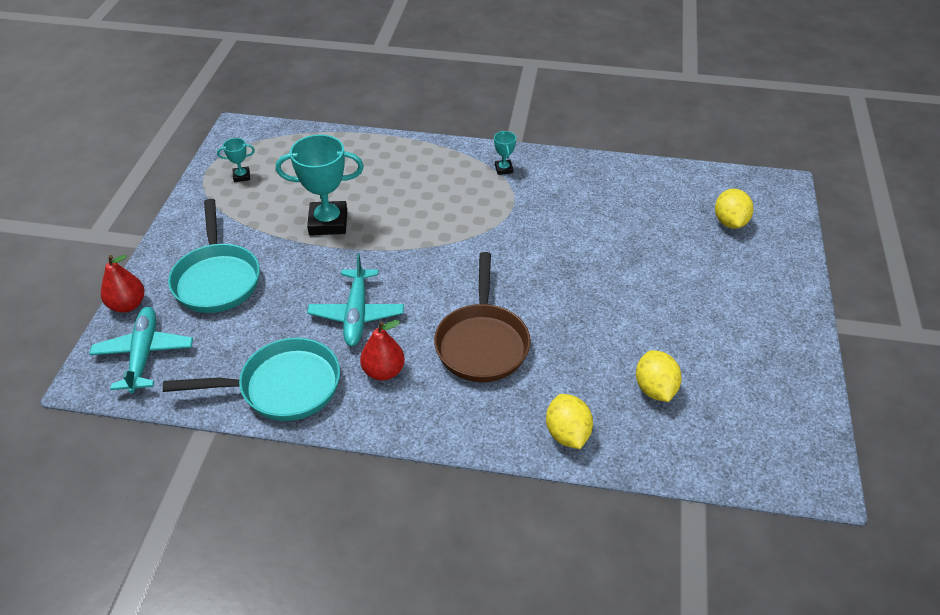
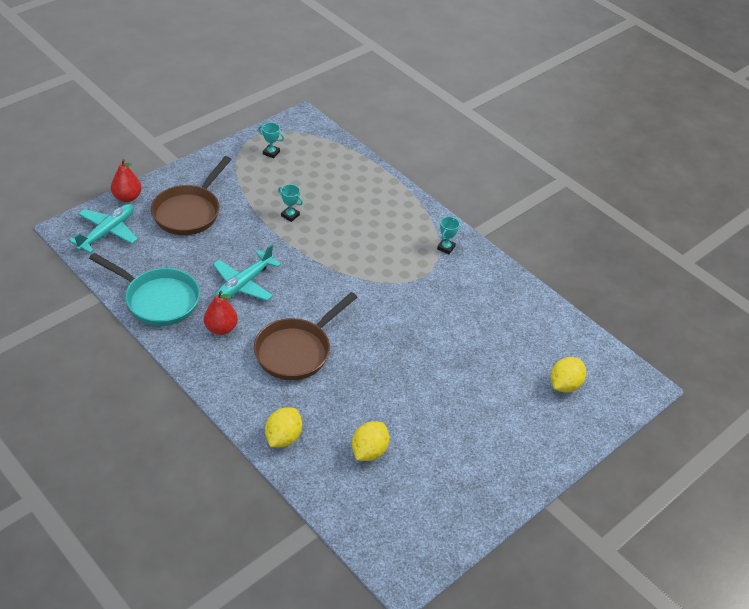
camera: 35 degrees right, 0 degrees up
(217, 279) = (189, 212): turquoise pan -> brown pan
(328, 222) = (290, 215): turquoise trophy -> turquoise trophy, size x0.46

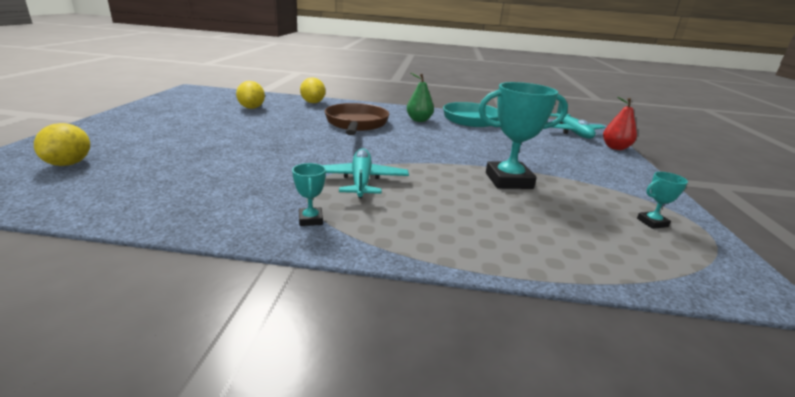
camera: 140 degrees right, 20 degrees down
(189, 212) = (569, 155): brown pan -> none
(221, 328) = (419, 120): red pear -> green pear
(244, 284) = (447, 137): turquoise plane -> turquoise plane (361, 181)
(290, 215) = (508, 180): turquoise trophy -> turquoise trophy, size x2.16

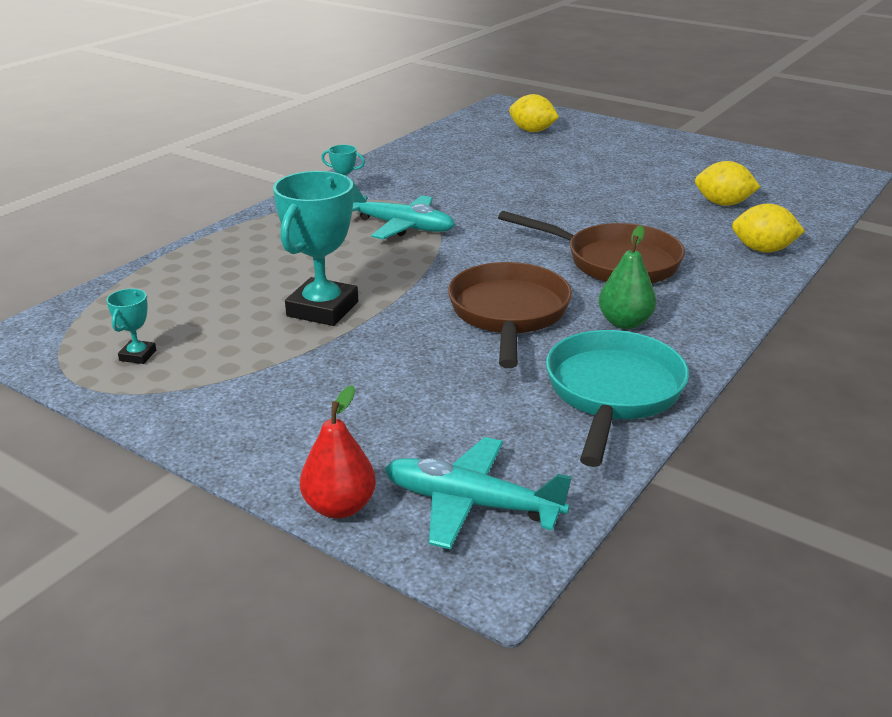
camera: 120 degrees right, 5 degrees up
(443, 139) = (508, 314): none -> brown pan

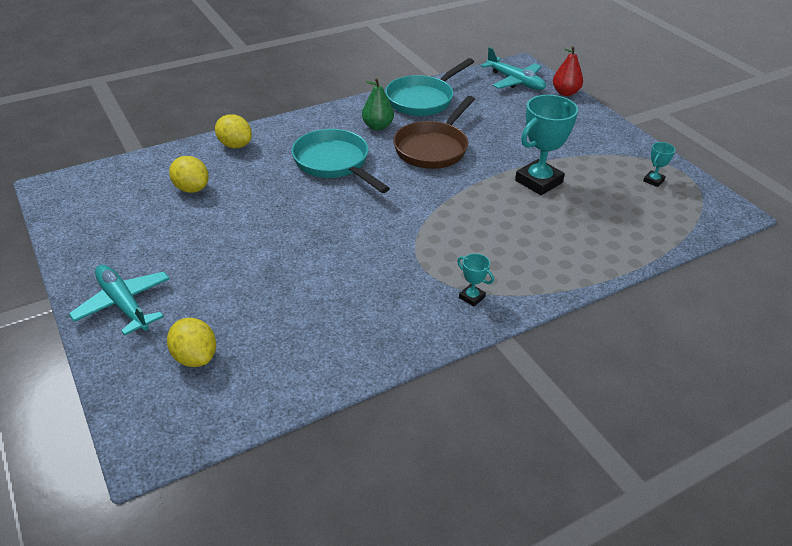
camera: 155 degrees left, 10 degrees up
(401, 226) = (447, 240): turquoise plane -> turquoise plane (124, 304)
(614, 262) = (334, 163): brown pan -> turquoise pan

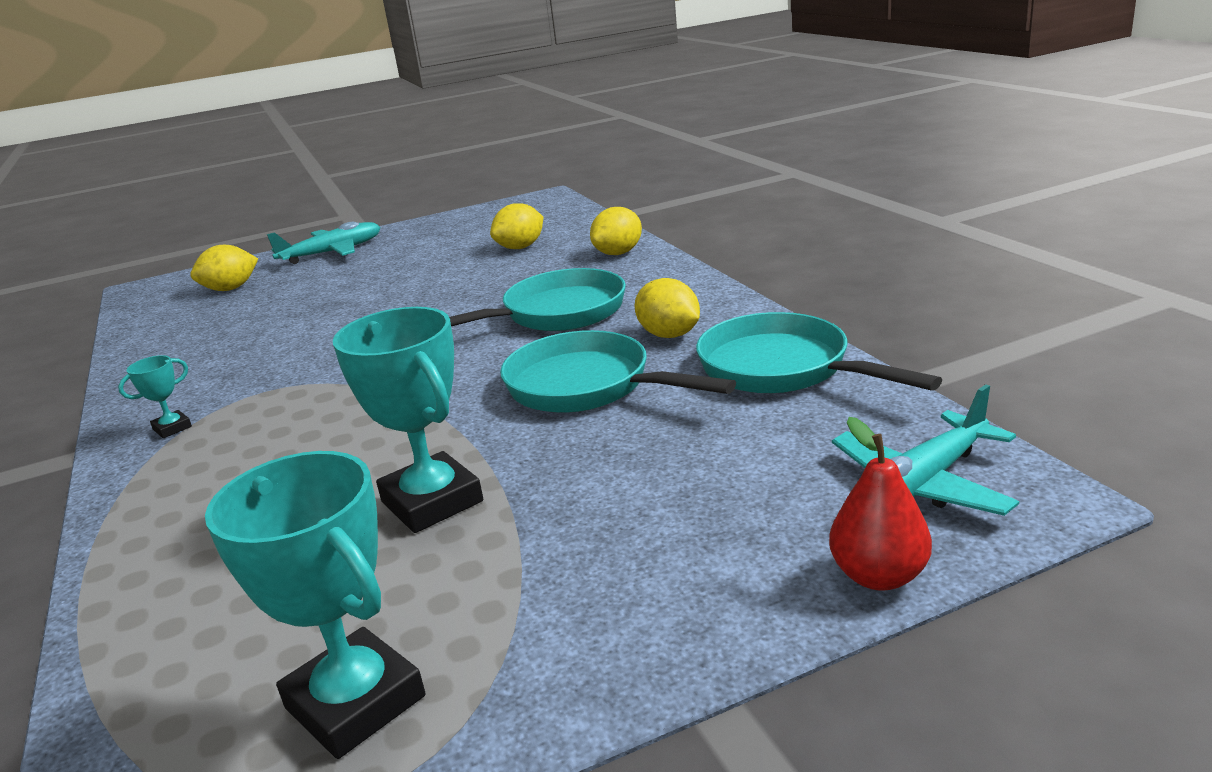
camera: 100 degrees right, 15 degrees down
(377, 126) = (669, 335): green pear -> yellow lemon
(433, 148) = (587, 386): brown pan -> turquoise pan
(653, 180) = (355, 702): turquoise trophy -> turquoise trophy, size x2.16

